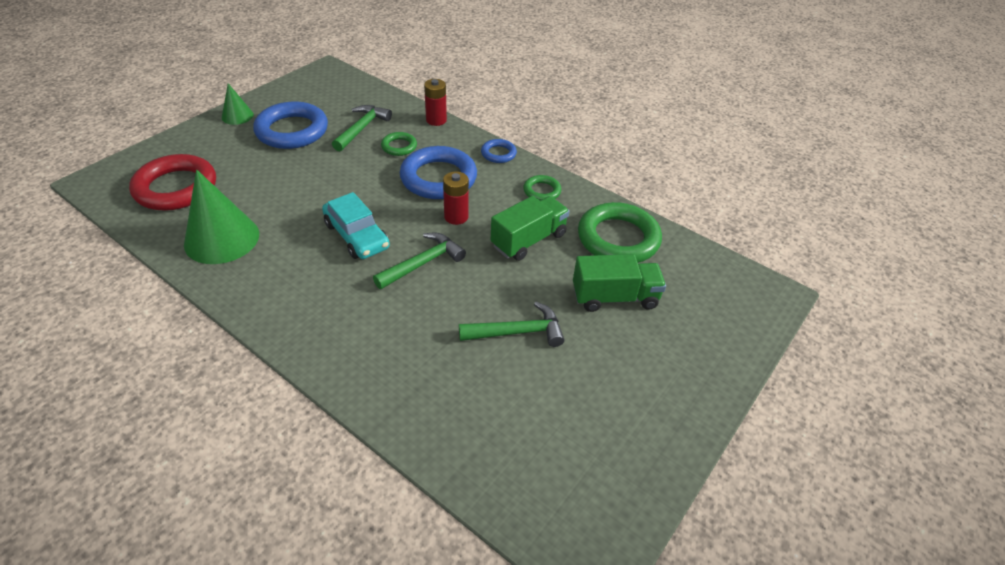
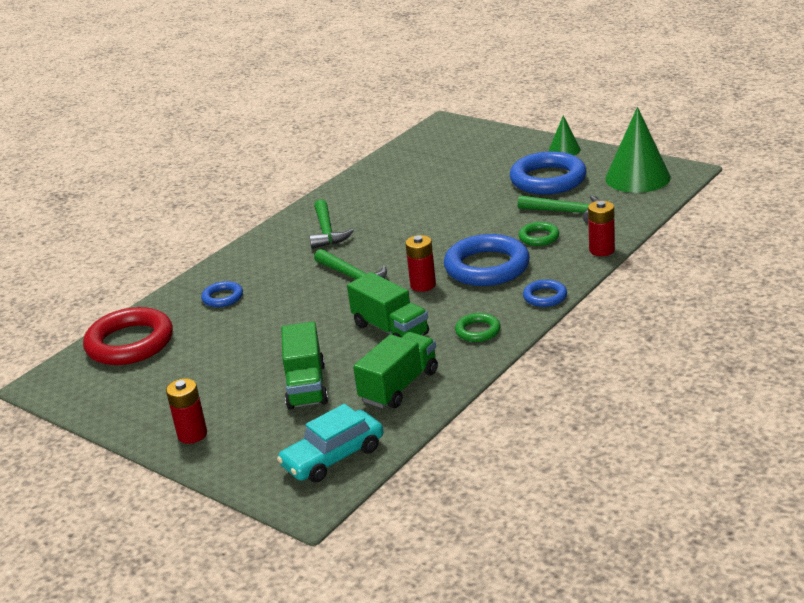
camera: 95 degrees right, 15 degrees down
(176, 188) = (442, 153): red ring -> red ring (130, 343)
(222, 239) = (378, 186): green cone -> green cone (637, 178)
(356, 236) = (388, 240): turquoise car -> turquoise car (333, 457)
(427, 374) = (222, 297): none -> blue ring
(517, 332) = (263, 334): green hammer -> green hammer (326, 231)
(618, 238) = (399, 386): green ring -> green truck
(692, 382) = (192, 434): none -> red battery

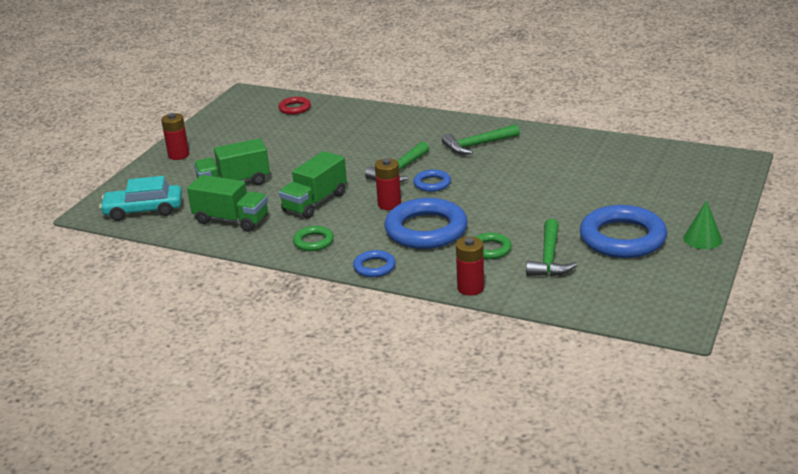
camera: 75 degrees right, 0 degrees up
(130, 343) = (295, 108): red ring -> red ring, size x0.49
(222, 297) = (361, 126): blue ring -> blue ring (432, 184)
(333, 457) = (144, 210): turquoise car -> turquoise car turned 45 degrees counterclockwise
(637, 178) = (648, 293): green cone -> none

